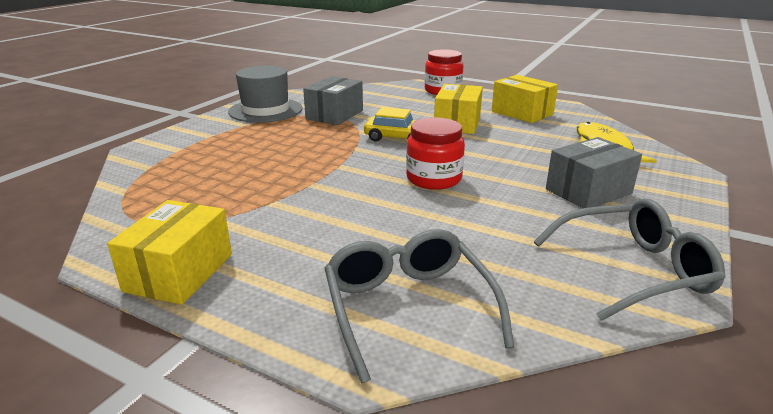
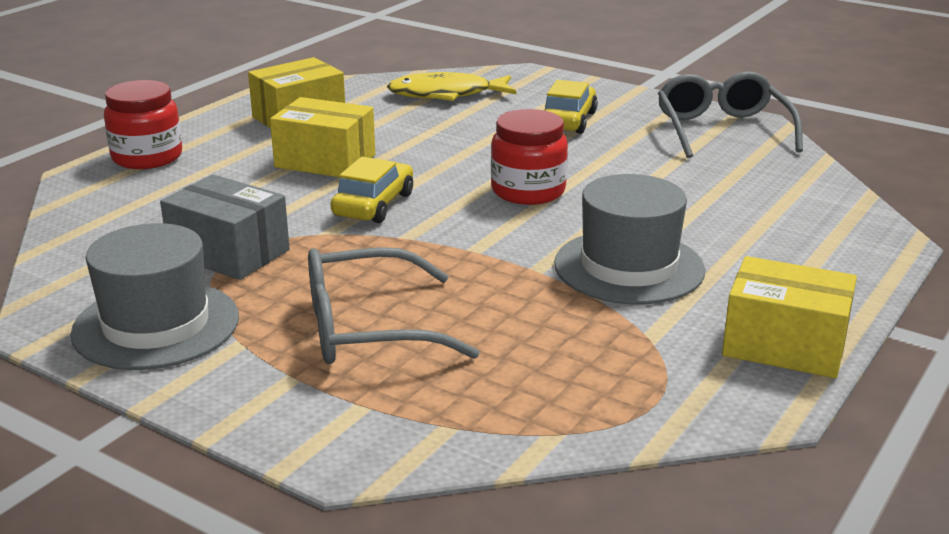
camera: 85 degrees left, 0 degrees up
(313, 214) = (629, 267): none -> grey hat
(408, 307) = (807, 221): grey glasses -> grey glasses (367, 328)
(588, 191) = (568, 121): grey box -> yellow car

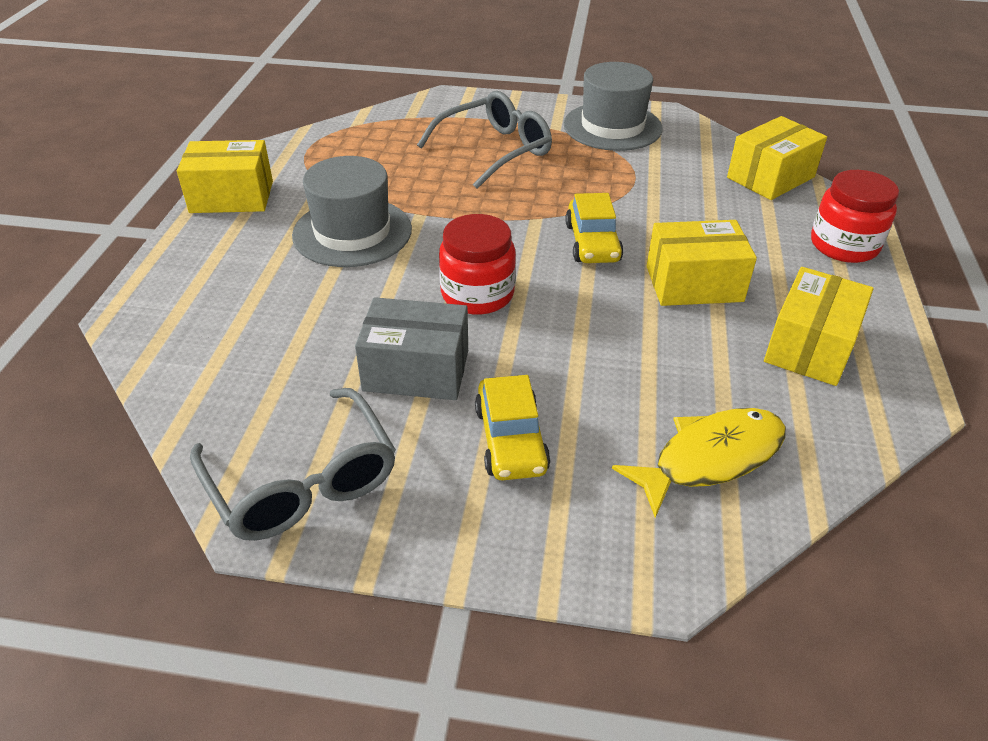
camera: 155 degrees right, 15 degrees up
(89, 219) = (770, 177): none -> yellow box
(229, 253) = (639, 176): grey box -> grey box (416, 370)

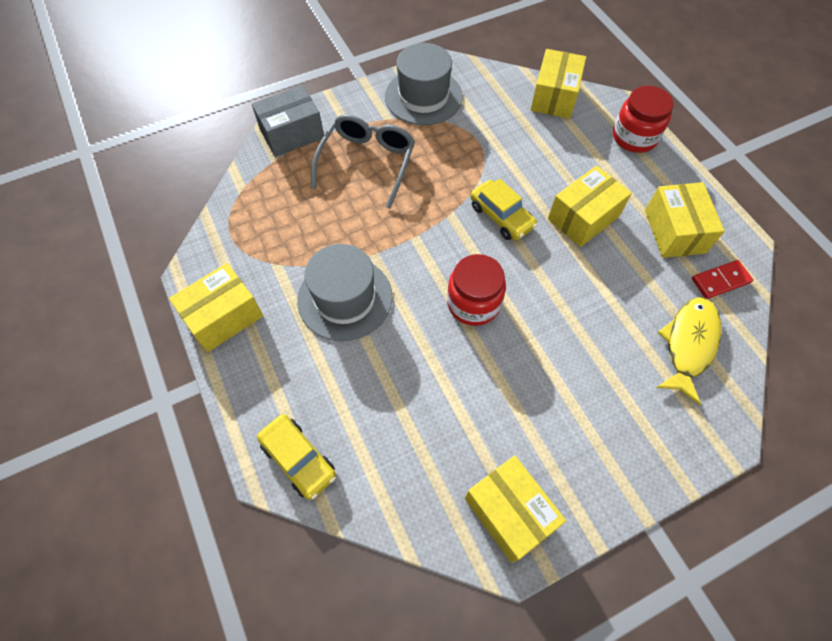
camera: 35 degrees left, 20 degrees up
(302, 482) = (509, 512): grey glasses -> yellow box
(416, 370) = (494, 388): grey box -> grey box (292, 134)
(511, 439) = (587, 401): yellow car -> yellow car (299, 459)
(829, 421) = (720, 281): none -> red domino

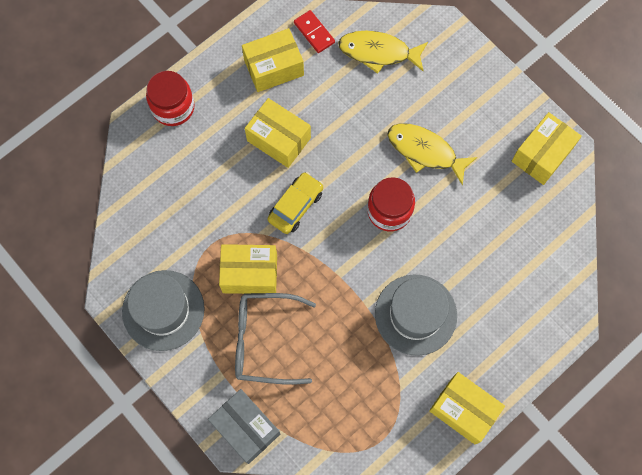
camera: 105 degrees left, 10 degrees up
(299, 459) = (556, 305): yellow car -> none
(541, 362) = (425, 151): none -> yellow fish
(554, 97) = (135, 184): yellow box -> yellow box (250, 273)

